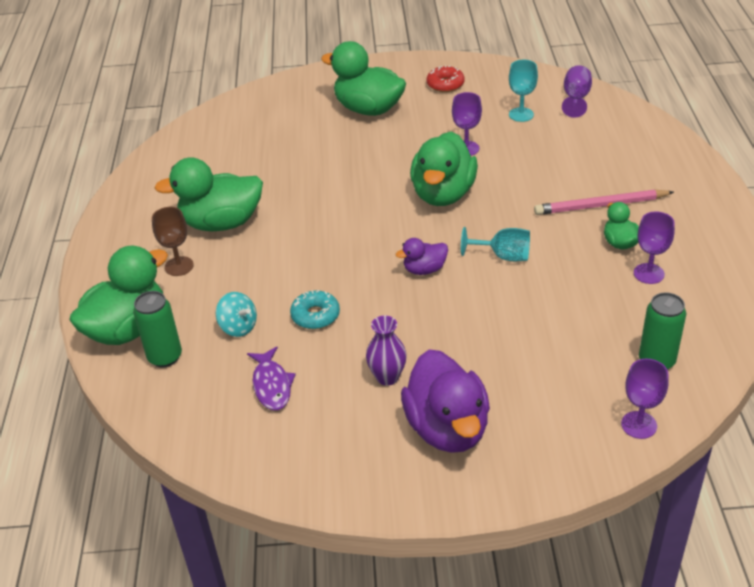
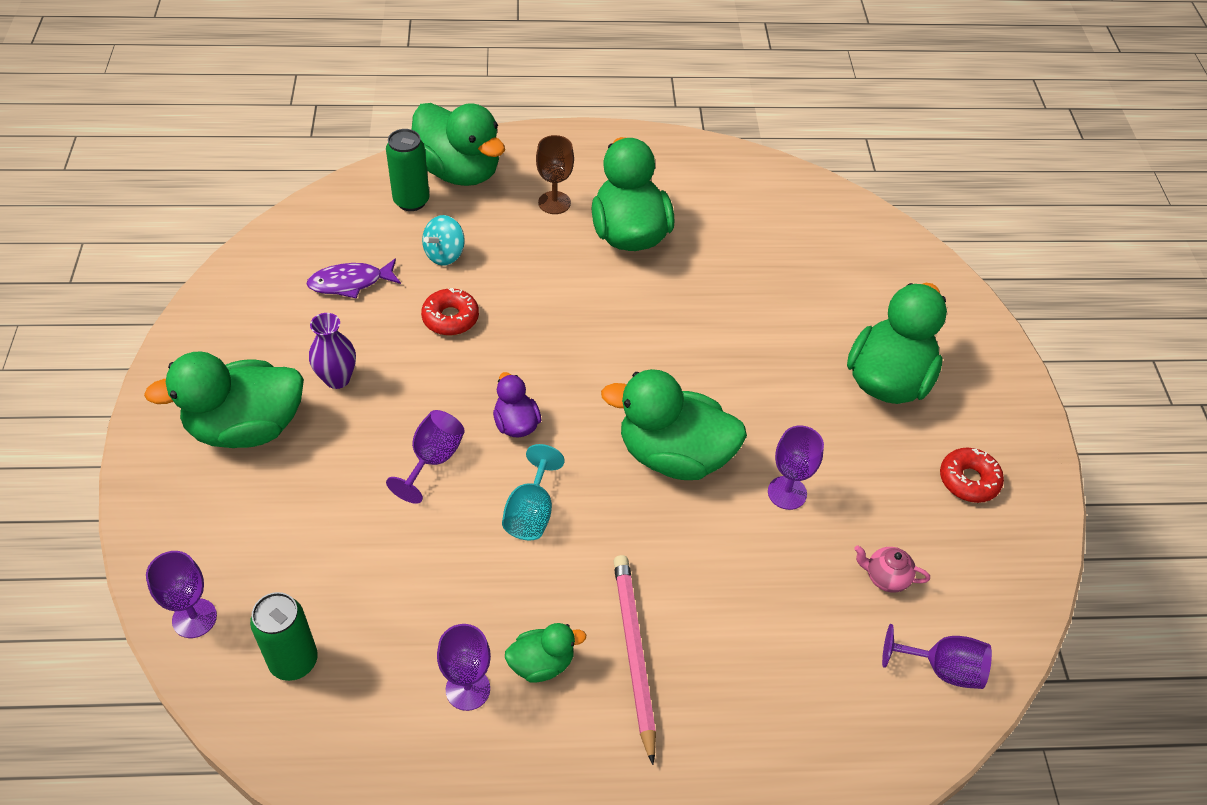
camera: 85 degrees right, 10 degrees up
(315, 315) = (450, 318): turquoise donut -> red donut
(447, 428) = (246, 427): purple duck -> green duck
(464, 310) = (433, 459): none -> purple goblet
(521, 114) = (885, 577): turquoise goblet -> pink teapot

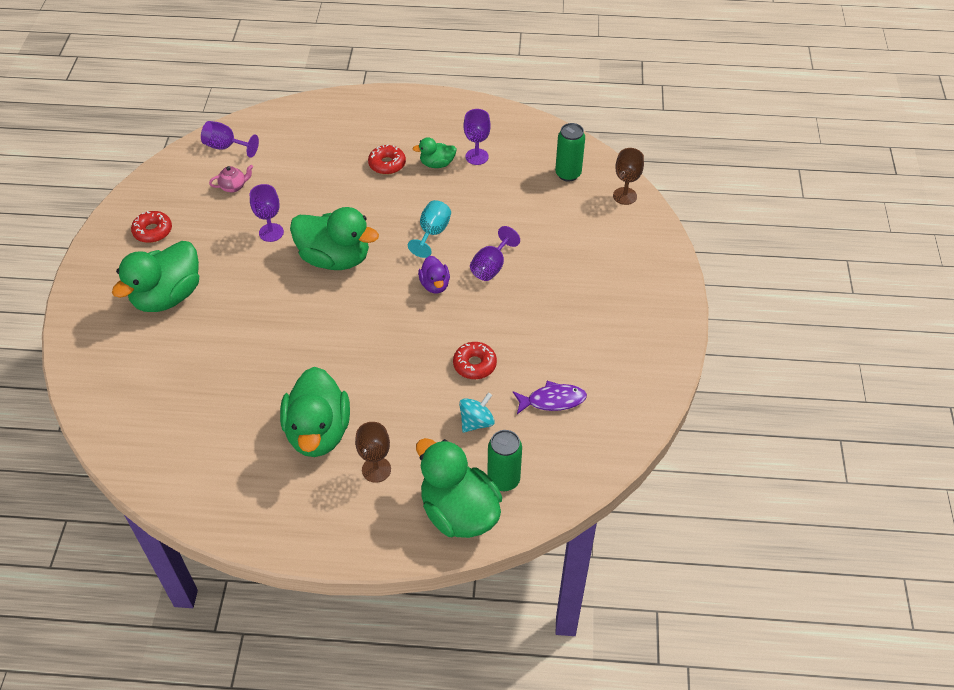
camera: 170 degrees left, 0 degrees up
(194, 618) = (624, 196): purple goblet -> brown goblet
(246, 427) = (614, 295): green duck -> none
(337, 379) = (557, 324): purple vase -> none
(634, 654) = (387, 164): pink pencil -> red donut
(885, 577) = (234, 187): pink teapot -> pink teapot turned 45 degrees counterclockwise

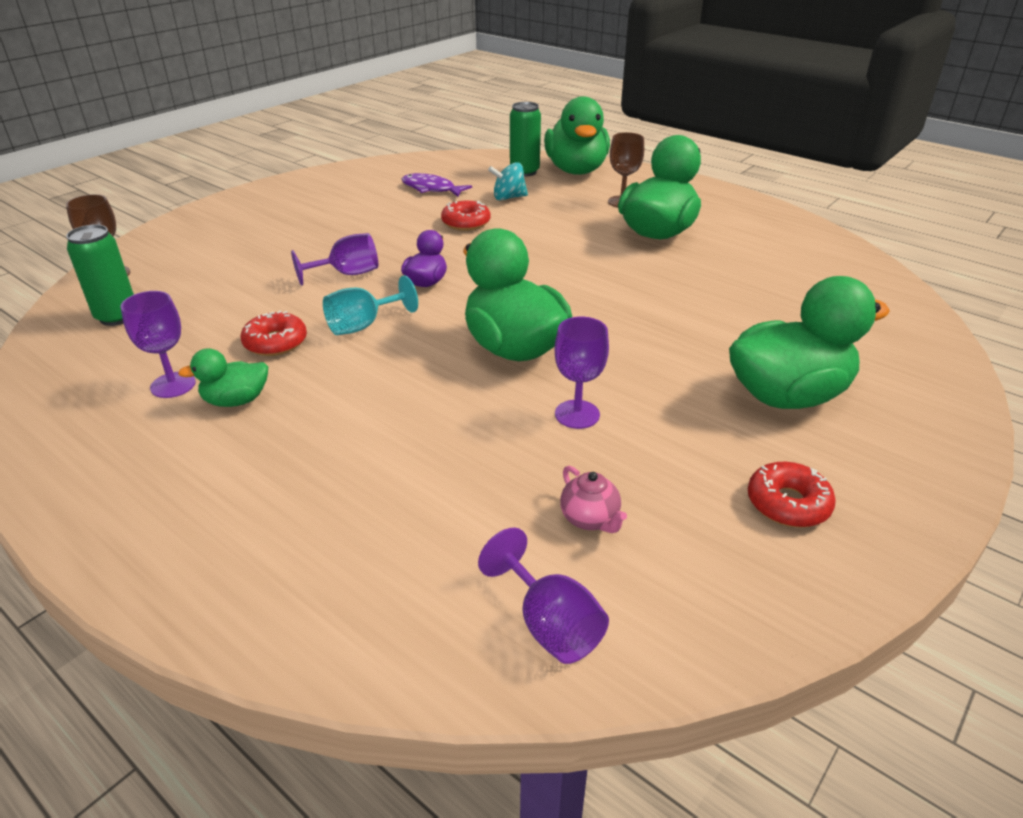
camera: 145 degrees left, 15 degrees down
(234, 187) = (590, 519): pink teapot -> pink teapot turned 135 degrees counterclockwise
(387, 164) = (302, 434): red donut -> red donut (275, 342)
(437, 164) = (236, 400): green duck -> green duck turned 135 degrees clockwise

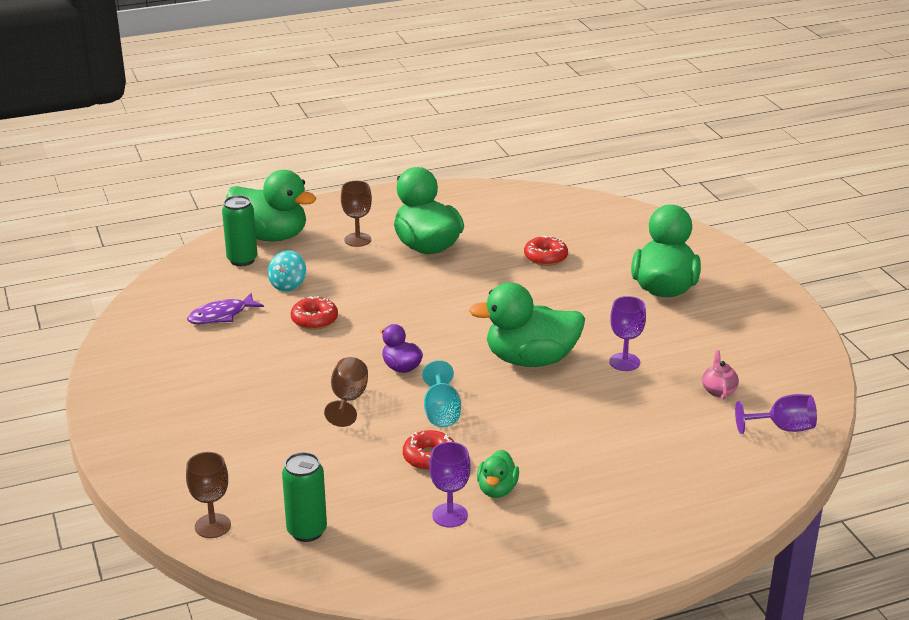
camera: 60 degrees left, 5 degrees down
(347, 274) = (348, 400): purple goblet -> brown goblet
(590, 519) = (718, 391): pink teapot -> pink teapot turned 90 degrees counterclockwise
(788, 504) = (749, 329): red donut -> red donut (545, 257)

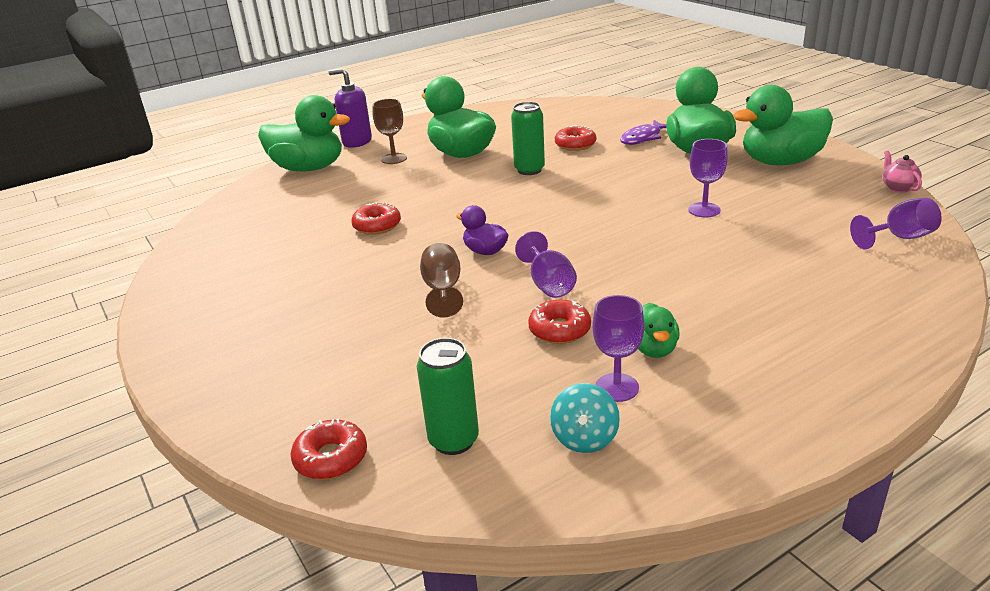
camera: 10 degrees left, 0 degrees up
(212, 526) = (331, 458): brown goblet -> red donut
(221, 315) = (278, 238): purple fish -> purple fish (643, 138)
(242, 260) = (286, 190): green can -> green can (529, 170)
(288, 285) = (339, 202): turquoise spinning top -> turquoise spinning top (584, 438)
(328, 209) = (357, 142): none -> purple soap dispenser
(441, 412) = (549, 284): turquoise goblet -> purple goblet
(530, 360) = (612, 223): green duck -> green duck (780, 162)
(718, 391) = (811, 218): pink teapot -> pink teapot (898, 188)

